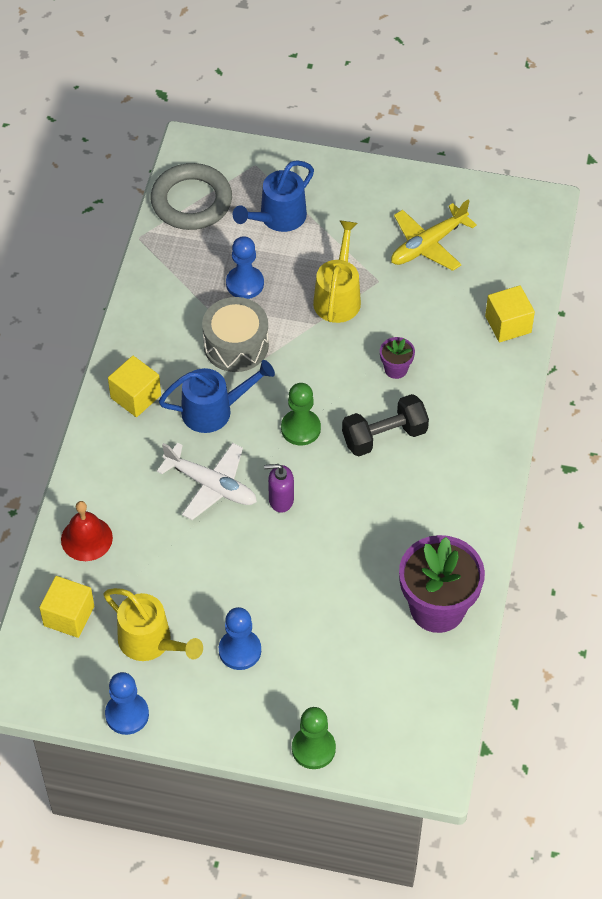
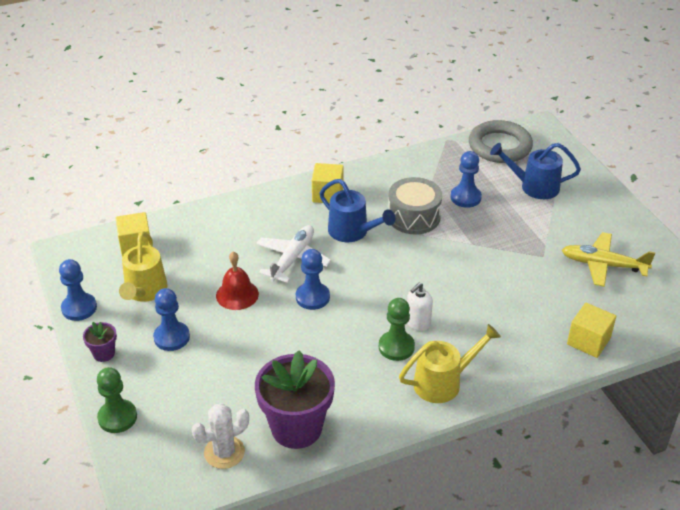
camera: 55 degrees right, 15 degrees down
(86, 538) = (201, 225): red bell -> red bell (237, 294)
(211, 485) = (292, 259): white plane -> white plane turned 150 degrees counterclockwise
(281, 500) = (312, 297): purple soap dispenser -> blue pawn
(300, 428) = (380, 278): green pawn -> green pawn (396, 347)
(338, 296) = (507, 243): yellow watering can -> yellow watering can (444, 382)
(384, 436) = (418, 323): black dumbbell -> white soap dispenser
(396, 369) = (480, 301): purple flower pot -> purple flower pot (104, 353)
(423, 681) = (224, 452): none -> white cactus

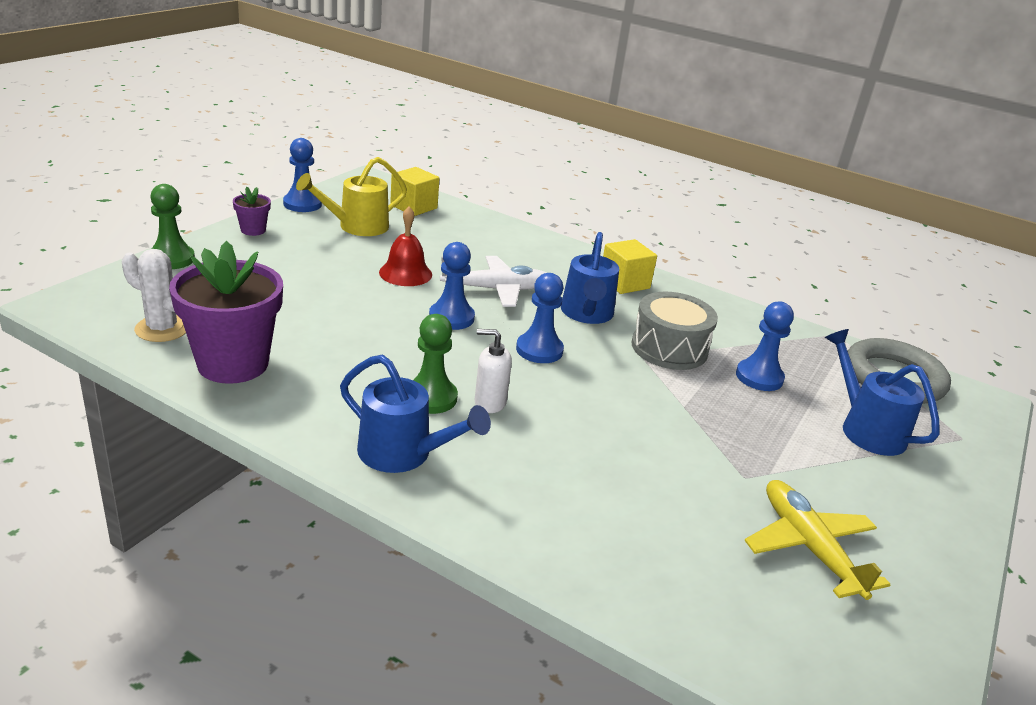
camera: 50 degrees right, 10 degrees down
(171, 337) = (307, 256): blue pawn -> blue pawn (539, 350)
(444, 382) = (404, 454): yellow watering can -> blue watering can
(588, 341) = (626, 579): yellow cube -> none

